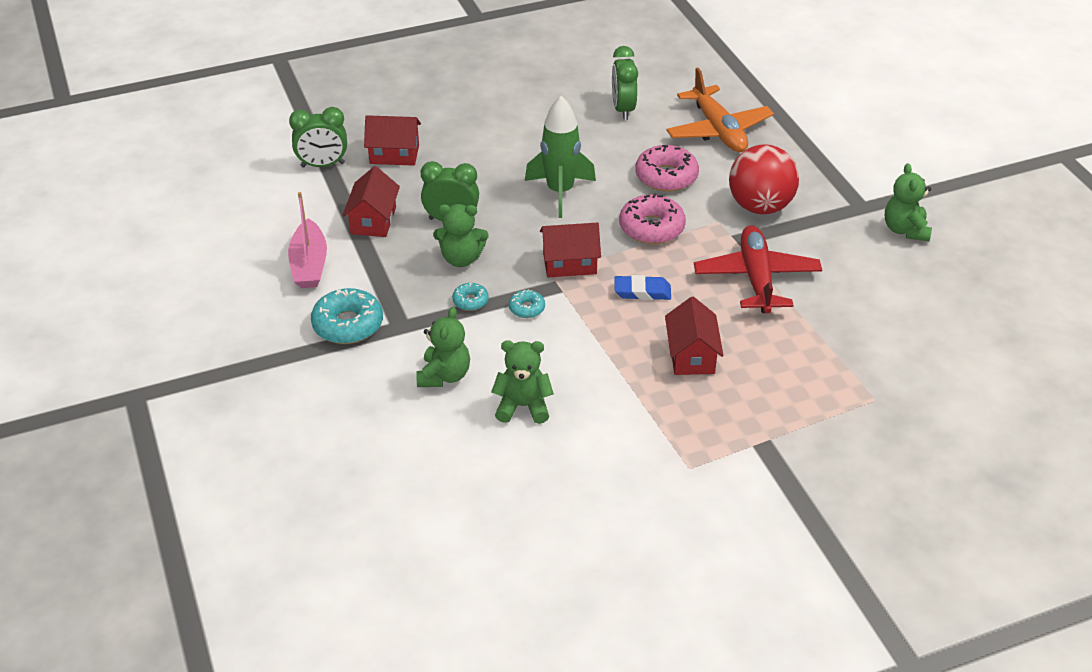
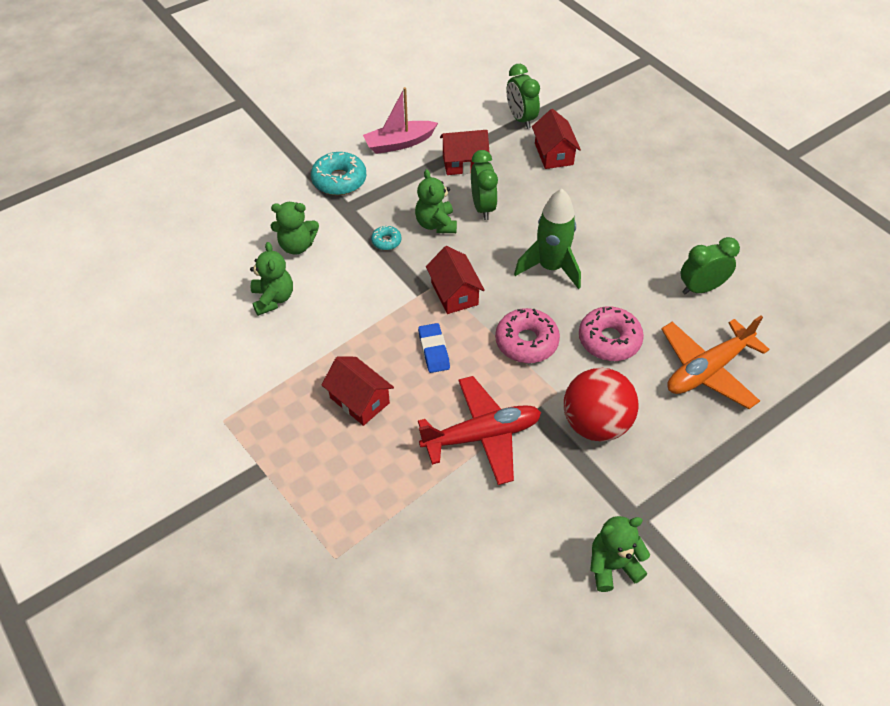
camera: 75 degrees right, 10 degrees up
(527, 308) = (388, 277): turquoise donut -> none
(691, 355) = (359, 400): red house -> red house turned 60 degrees clockwise

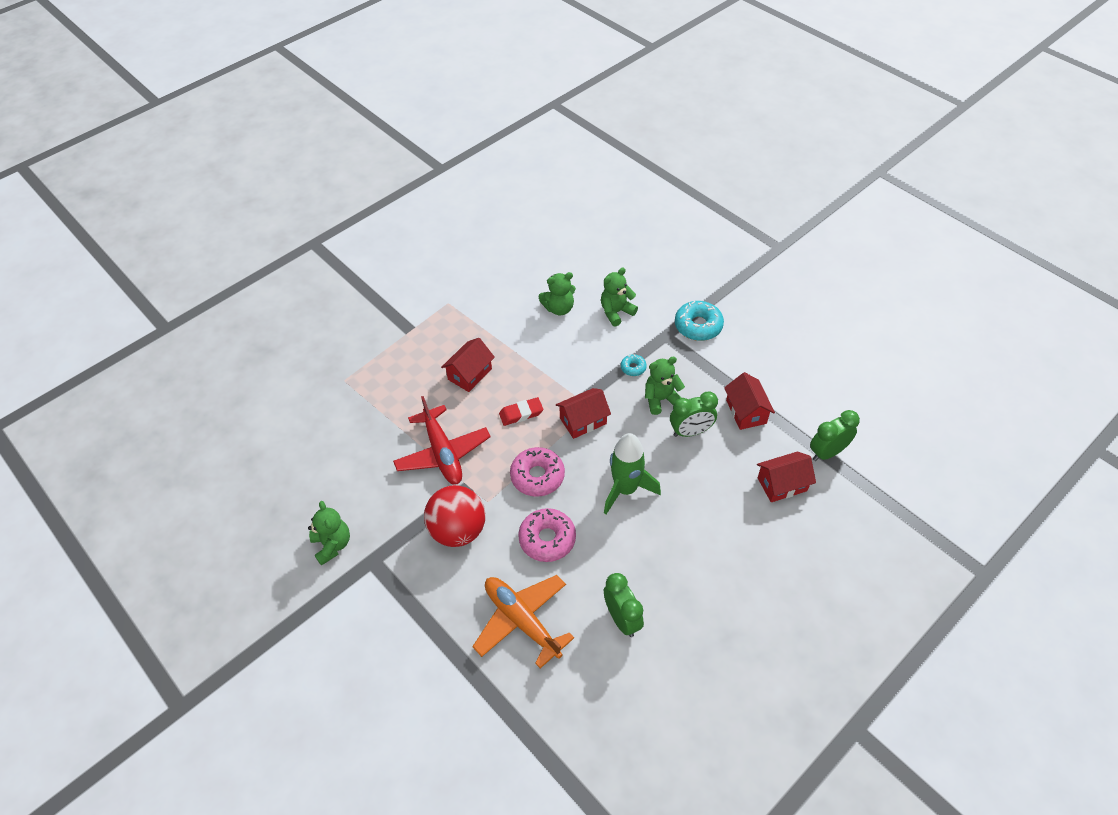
camera: 85 degrees right, 0 degrees up
(297, 246) = (616, 312): green teddy bear -> green teddy bear turned 60 degrees clockwise
(399, 143) = (758, 360): pink boat -> none
(434, 350) = (521, 413): blue eraser -> red eraser

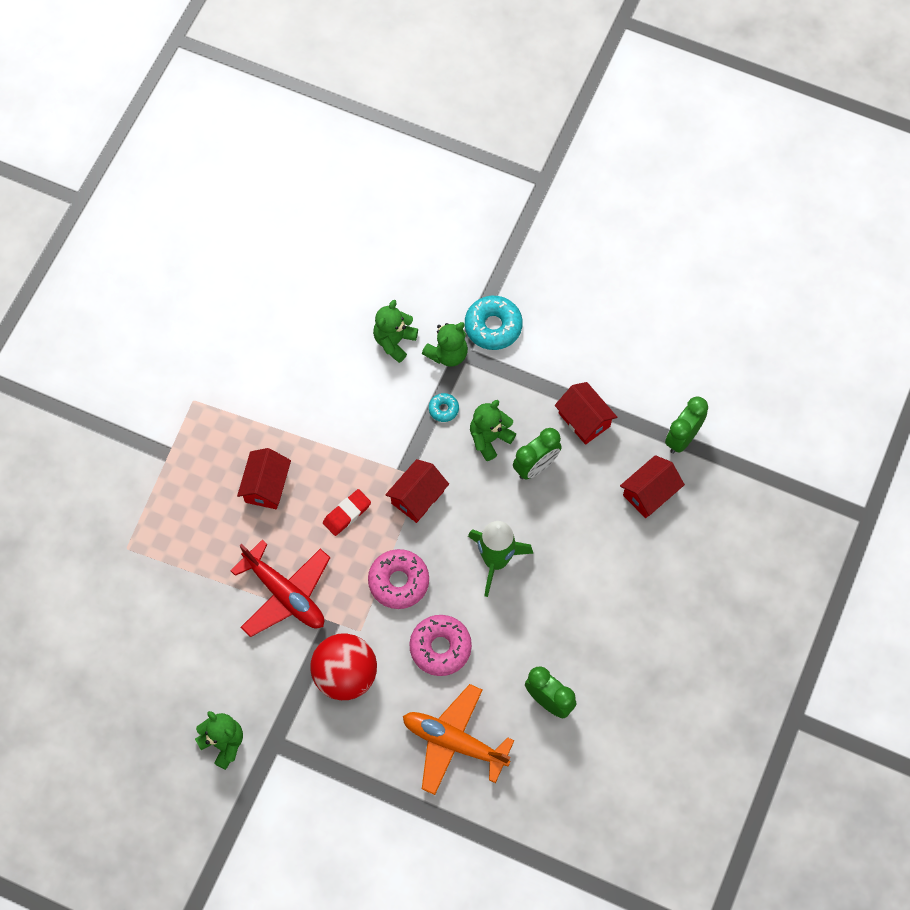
camera: 25 degrees left, 15 degrees up
(559, 308) = (326, 360): green teddy bear -> green teddy bear (447, 354)

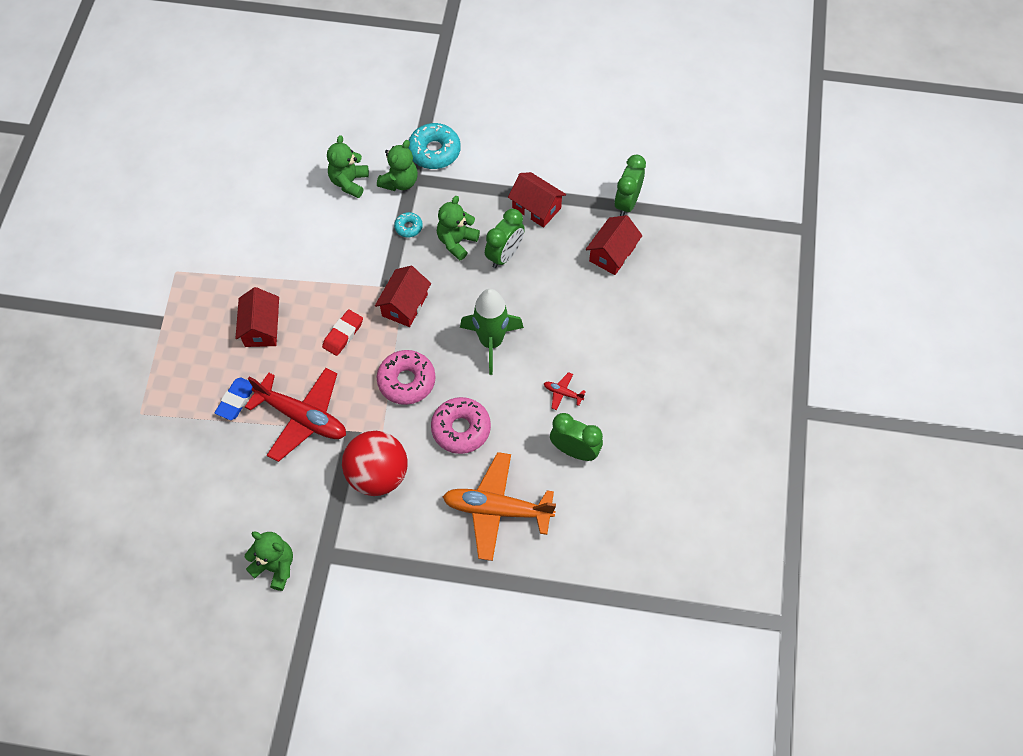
camera: 15 degrees left, 5 degrees down
(224, 559) = (236, 400): none -> blue eraser
(554, 636) = (563, 393): none -> red plane

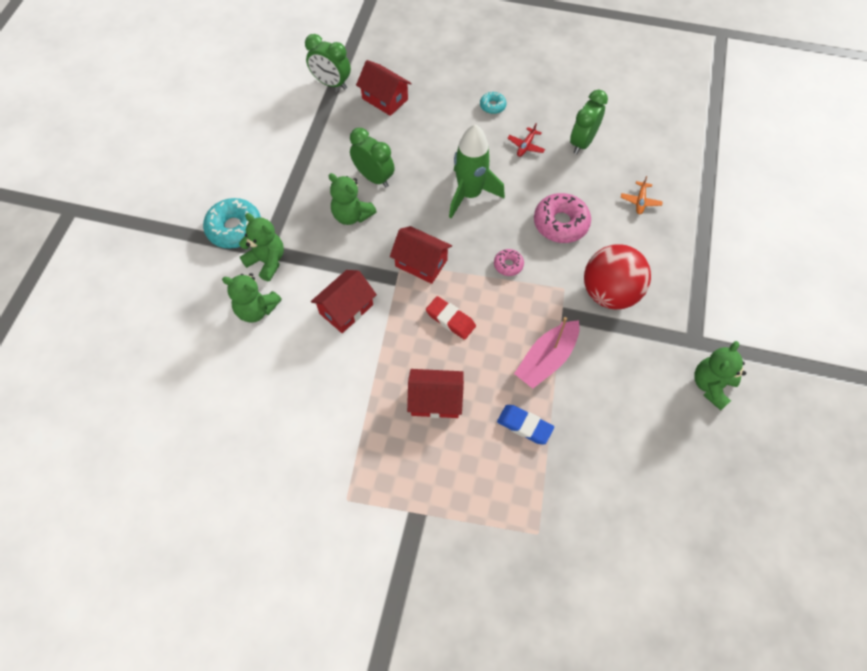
camera: 85 degrees left, 0 degrees up
(302, 417) = (546, 359): red plane -> pink boat
(406, 381) = (508, 265): pink donut -> pink donut, size x0.52
(408, 227) = (327, 256): turquoise donut -> turquoise donut (492, 106)
(497, 509) = (640, 201): orange plane -> orange plane, size x0.41
(536, 208) = (323, 149): red house -> red house (346, 309)

